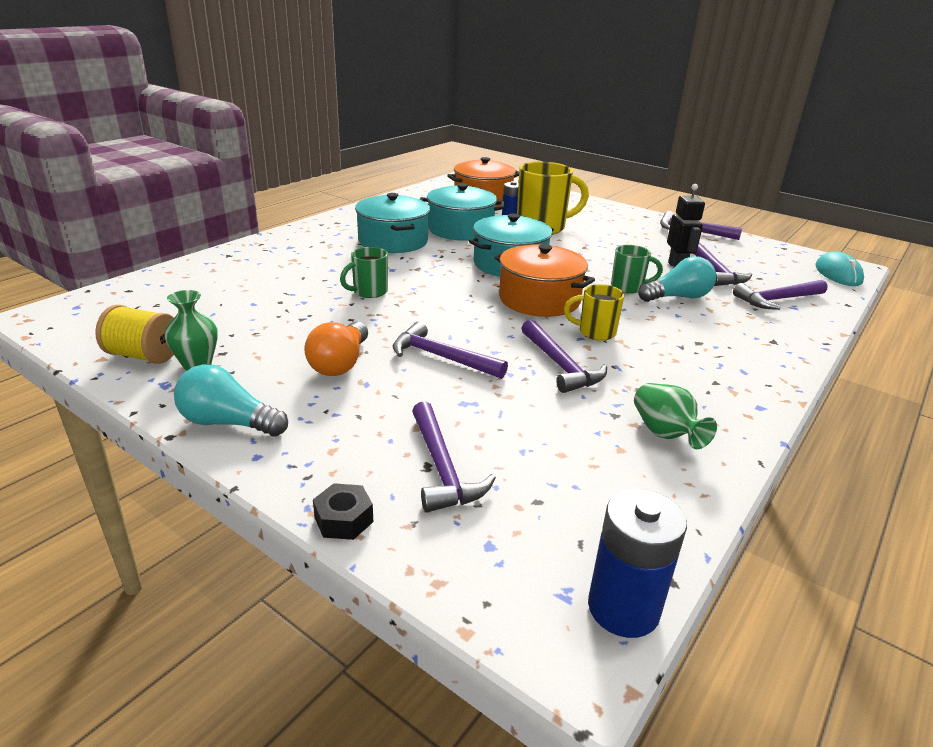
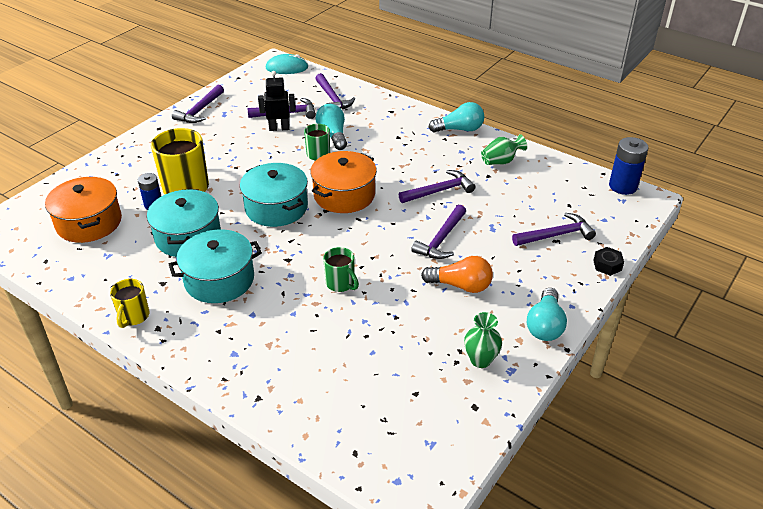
camera: 90 degrees left, 10 degrees up
(143, 355) = (475, 396): yellow spool -> none
(595, 332) = (392, 174): yellow mug -> yellow mug (133, 317)
(754, 399) = (459, 129): none -> turquoise light bulb

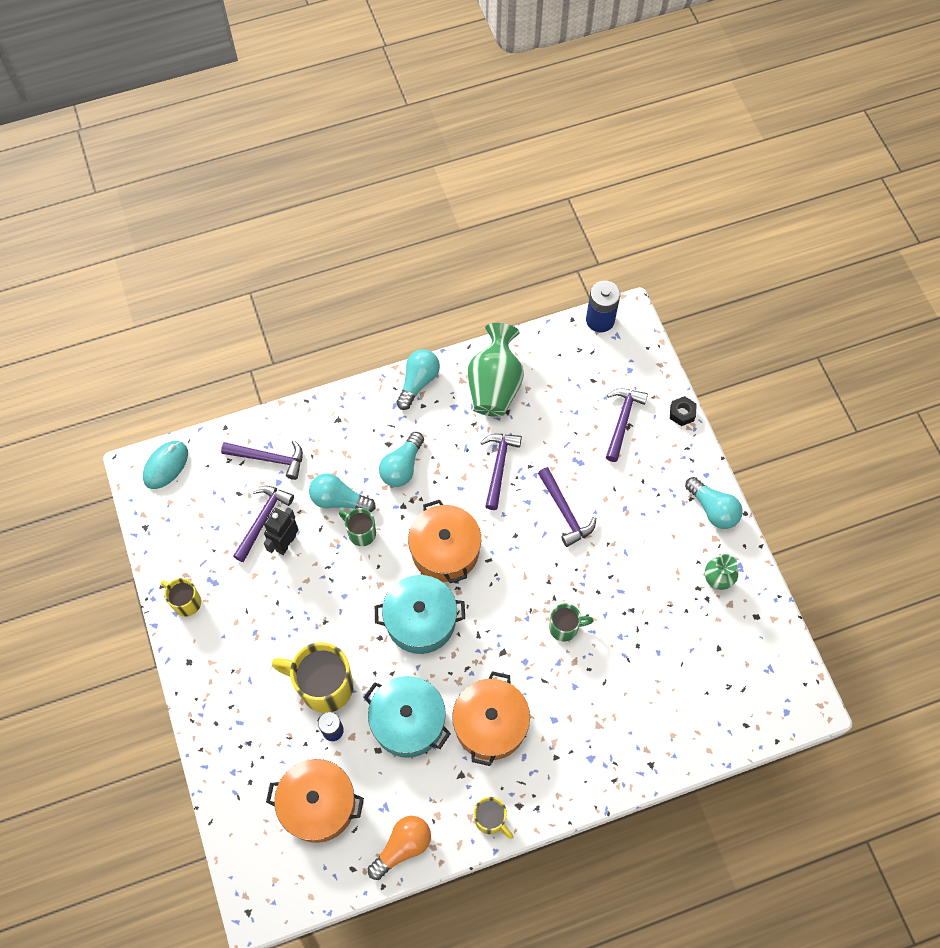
camera: 55 degrees left, 25 degrees up
(200, 110) = (186, 602): purple hammer -> yellow mug
(219, 280) = (490, 724): turquoise pot -> orange pot
(387, 149) = (402, 467): none -> turquoise light bulb
(460, 285) = (630, 537): orange light bulb -> orange light bulb (402, 847)
(501, 161) = (495, 386): green vase -> green vase, size x1.81

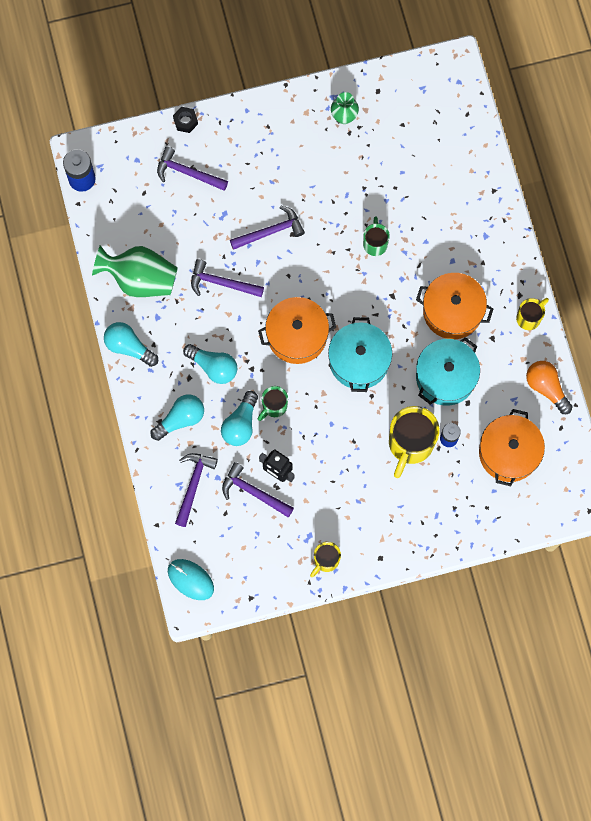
camera: 85 degrees left, 10 degrees up
(713, 509) = (279, 110): turquoise light bulb -> turquoise light bulb (180, 419)

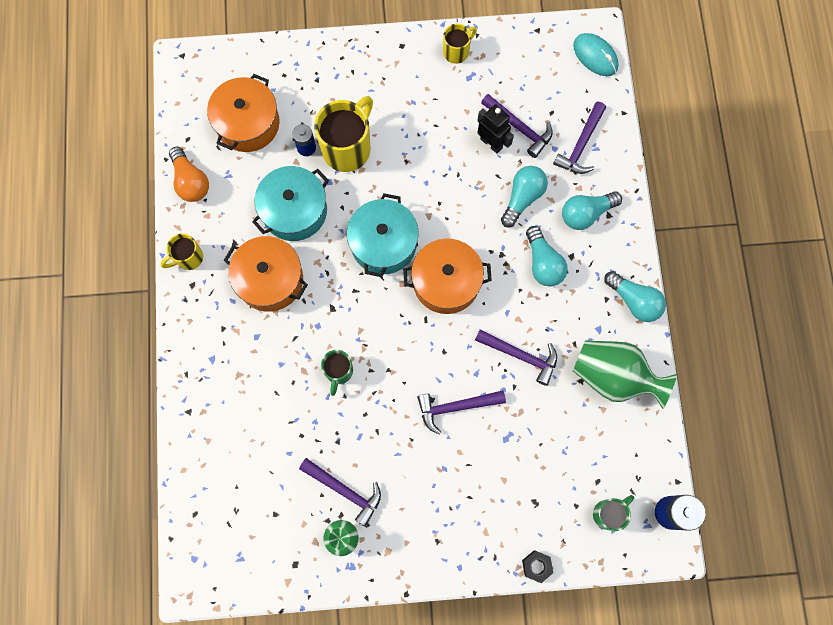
camera: 170 degrees left, 0 degrees up
(188, 173) = (542, 497): purple hammer -> purple hammer (344, 490)
(213, 367) = (543, 263): turquoise light bulb -> turquoise light bulb turned 150 degrees counterclockwise
(274, 406) = (484, 210): green mug -> green mug (608, 513)

